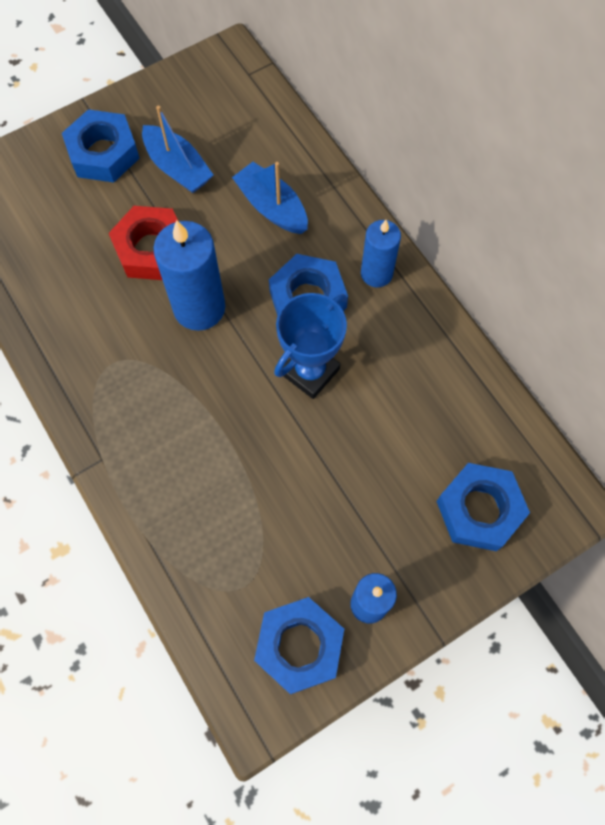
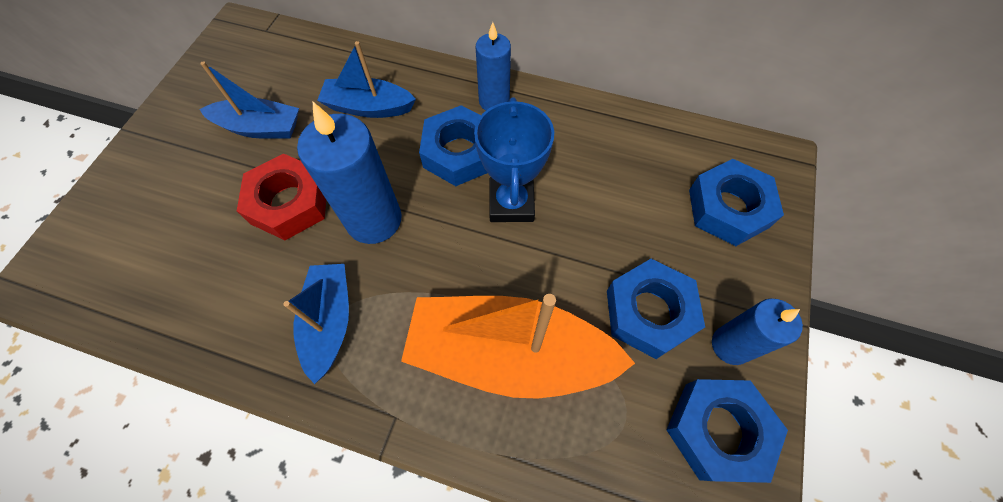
camera: 40 degrees left, 5 degrees down
(103, 153) = (178, 157): blue nut -> blue nut (649, 312)
(111, 362) = (330, 322): none -> blue boat
(208, 479) = (509, 353): none -> orange boat

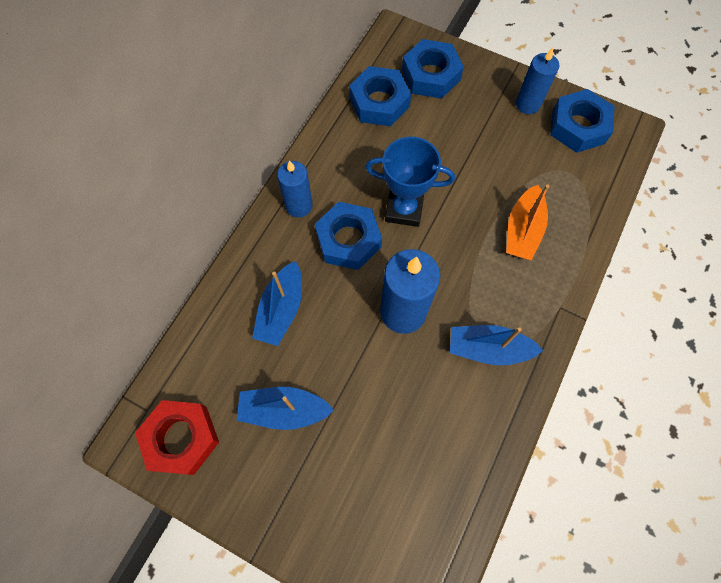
camera: 80 degrees left, 5 degrees up
(260, 128) = (284, 410): blue boat -> blue boat turned 105 degrees counterclockwise
(289, 203) = (375, 381): red nut -> red nut (181, 438)
(509, 353) = (522, 230): orange boat -> orange boat, size x0.57
(649, 312) = (501, 142): blue nut -> blue nut (379, 102)

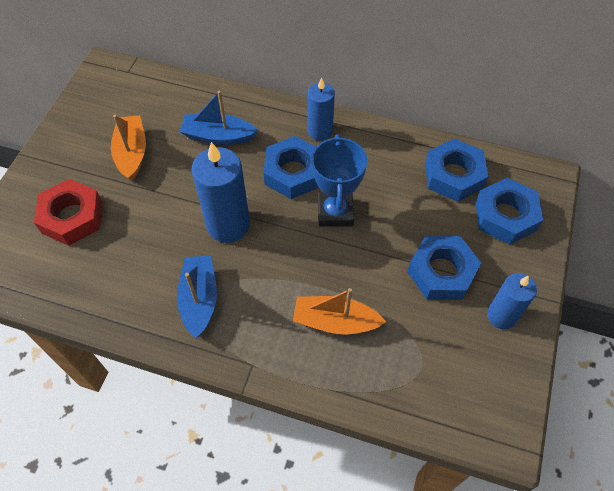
camera: 80 degrees right, 10 degrees down
(181, 438) = (107, 95): red nut -> red nut (72, 217)
(284, 410) = (132, 153): blue boat -> orange boat
(578, 126) = (488, 374): blue nut -> blue nut (441, 272)

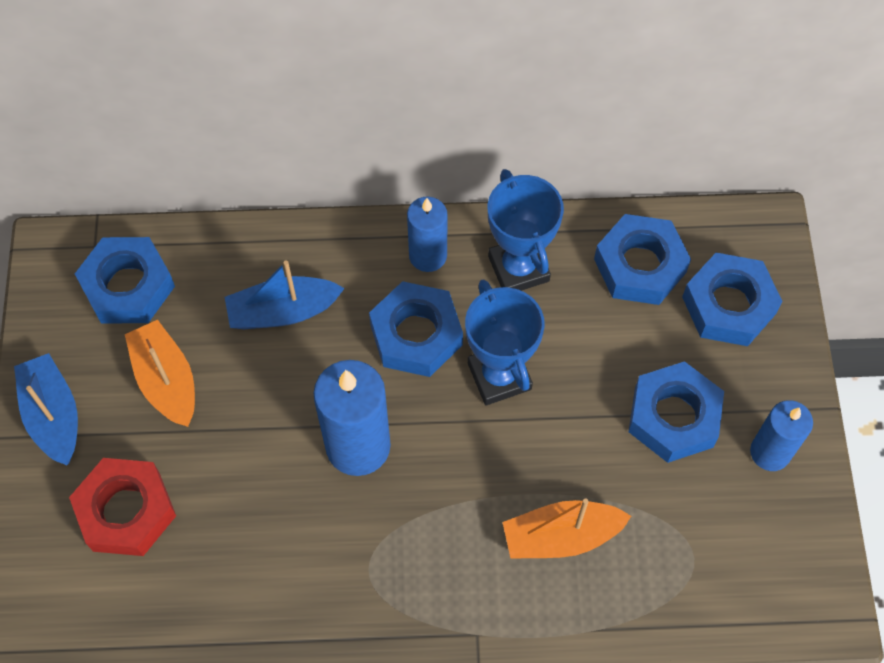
camera: 20 degrees left, 5 degrees up
(135, 97) = (128, 286): none -> blue nut
(199, 299) = (366, 570): blue boat -> blue boat (53, 415)
(374, 154) = (518, 268): none -> blue trophy

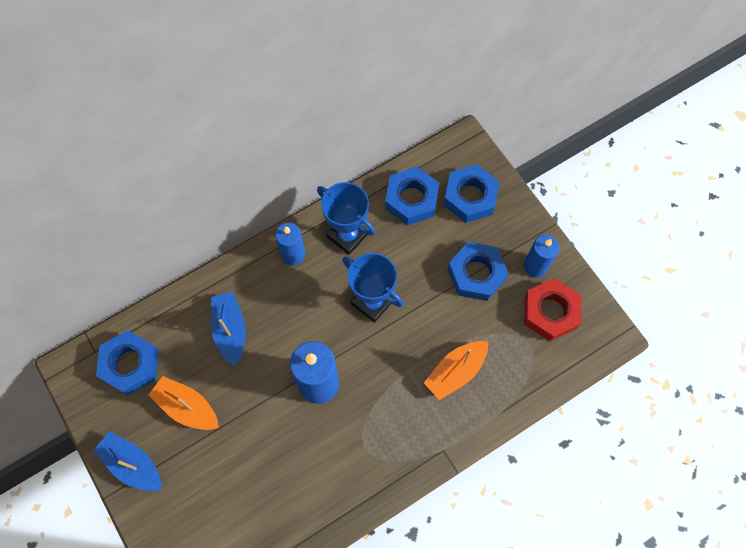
camera: 30 degrees left, 5 degrees up
(126, 511) = (210, 494): red nut -> red nut (550, 312)
(283, 311) = (230, 330): blue boat -> blue boat turned 120 degrees clockwise
(416, 335) = (313, 303): blue nut -> none

